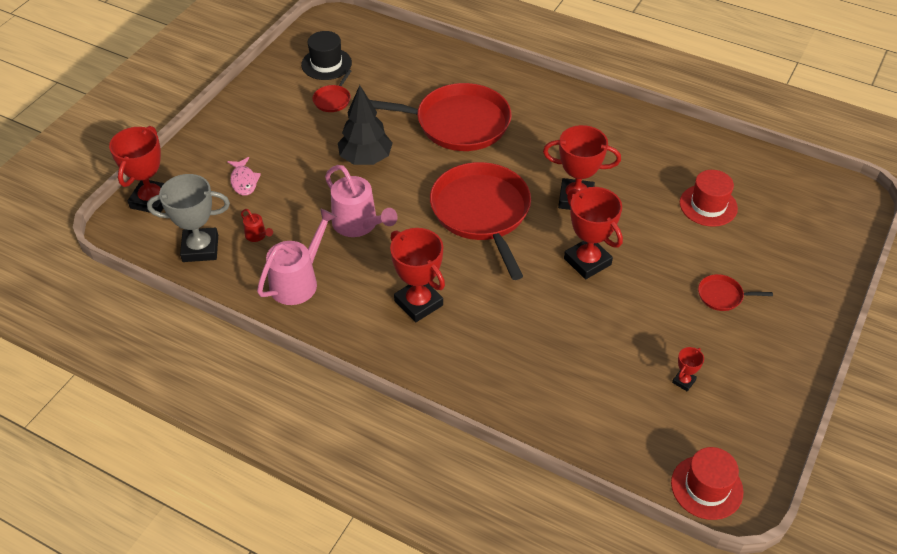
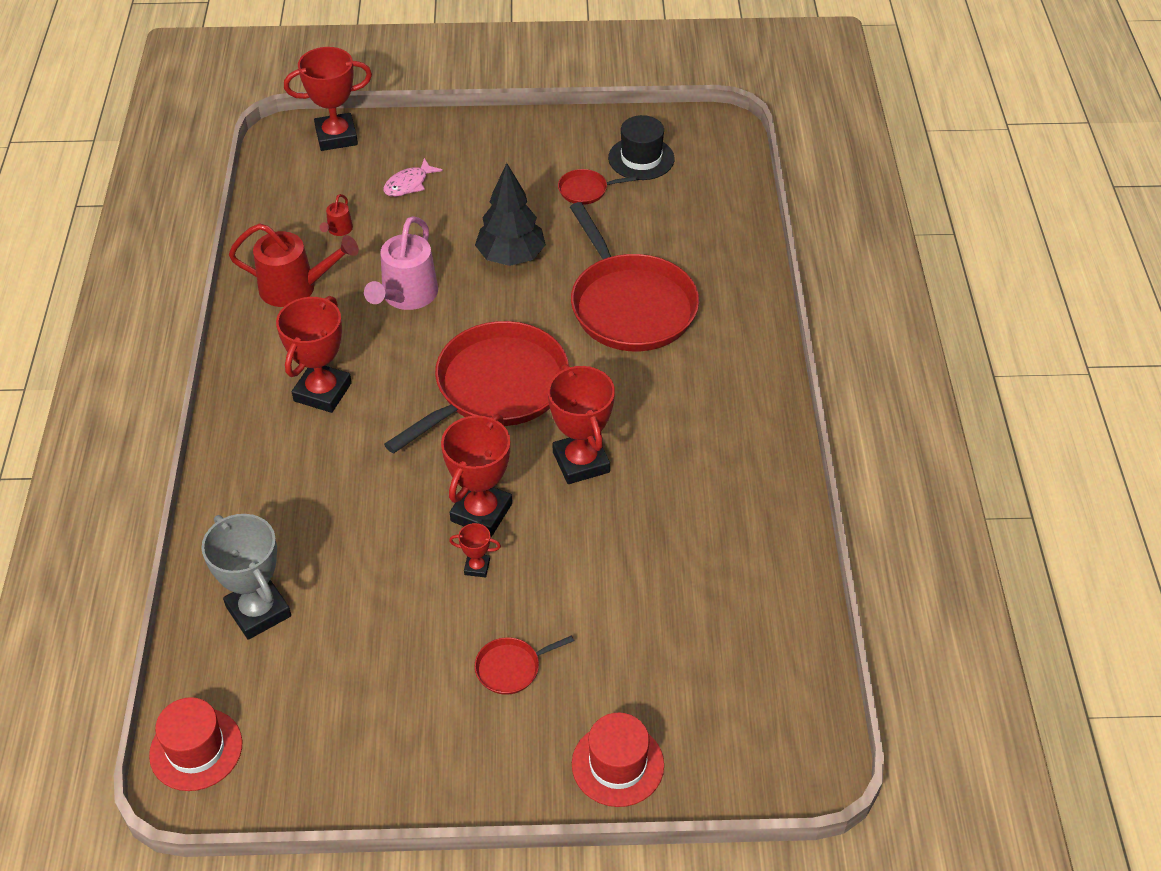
camera: 60 degrees right, 0 degrees up
(200, 248) = (294, 200): grey trophy -> grey trophy (258, 611)
(298, 281) = (296, 288): pink watering can -> red watering can
(683, 381) = (344, 674): red trophy -> red trophy (477, 567)
(708, 205) = (667, 599): red hat -> red hat (617, 764)
(722, 296) = (511, 668): red pan -> red pan turned 90 degrees counterclockwise

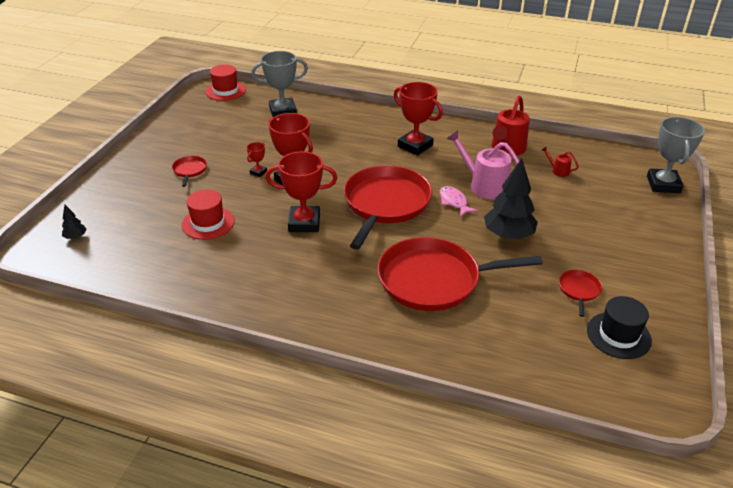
camera: 110 degrees right, 10 degrees down
(336, 137) = (663, 184): red trophy -> grey trophy
(409, 184) = (602, 205): pink fish -> pink fish (454, 202)
(496, 387) = (385, 204): red pan -> red pan turned 135 degrees counterclockwise
(617, 764) = (107, 189): red hat -> red hat (208, 223)
(752, 733) = (76, 237): none -> black tree

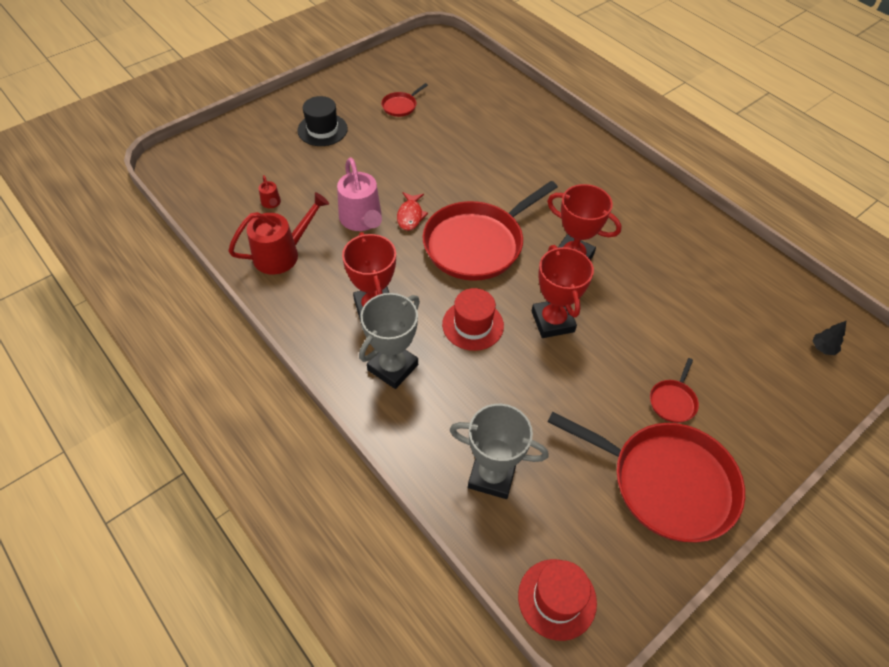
camera: 150 degrees left, 15 degrees up
(208, 223) = (672, 302): red hat -> red hat (473, 325)
(258, 172) = (587, 355): red trophy -> none
(434, 280) = (498, 156): red pan -> red pan (666, 482)
(454, 202) = (410, 216): pink fish -> red fish
(508, 235) = (400, 164): black tree -> none
(618, 335) = (412, 74): black hat -> black hat (322, 130)
(663, 184) = (205, 147): grey trophy -> grey trophy (393, 367)

